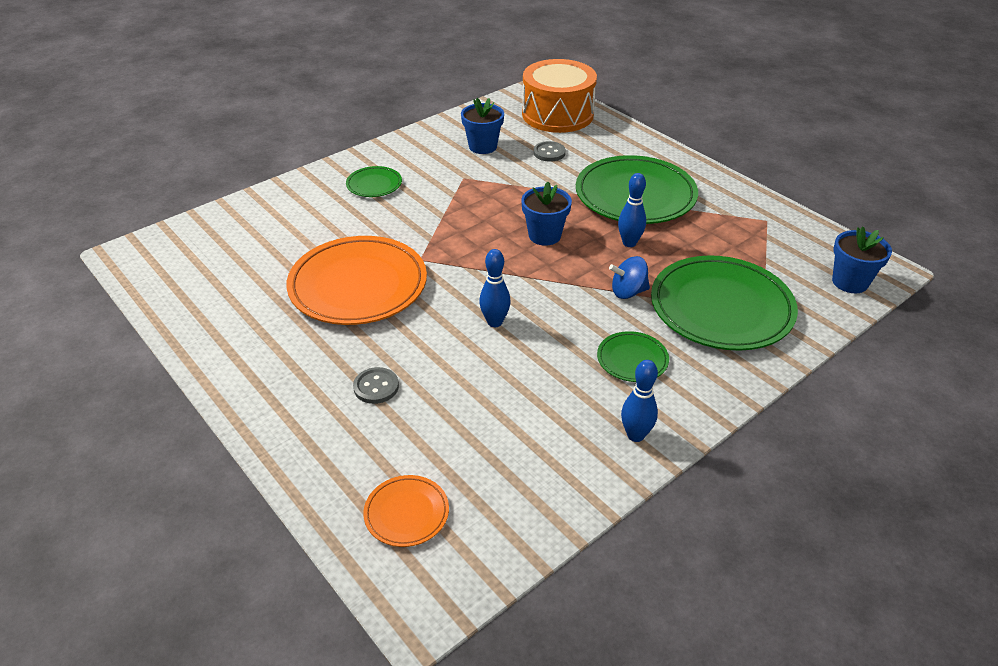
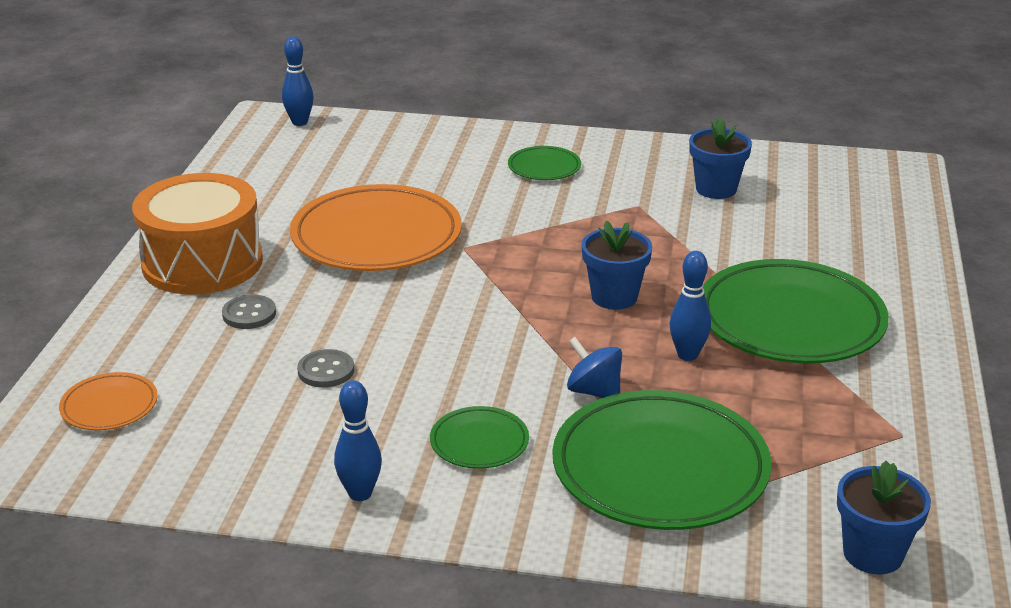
camera: 50 degrees right, 10 degrees down
(495, 322) = (425, 333): blue bowling pin -> blue bowling pin (299, 122)
(549, 153) = (777, 231): grey button -> grey button (326, 371)
(557, 114) = (867, 201): orange drum -> orange drum (202, 262)

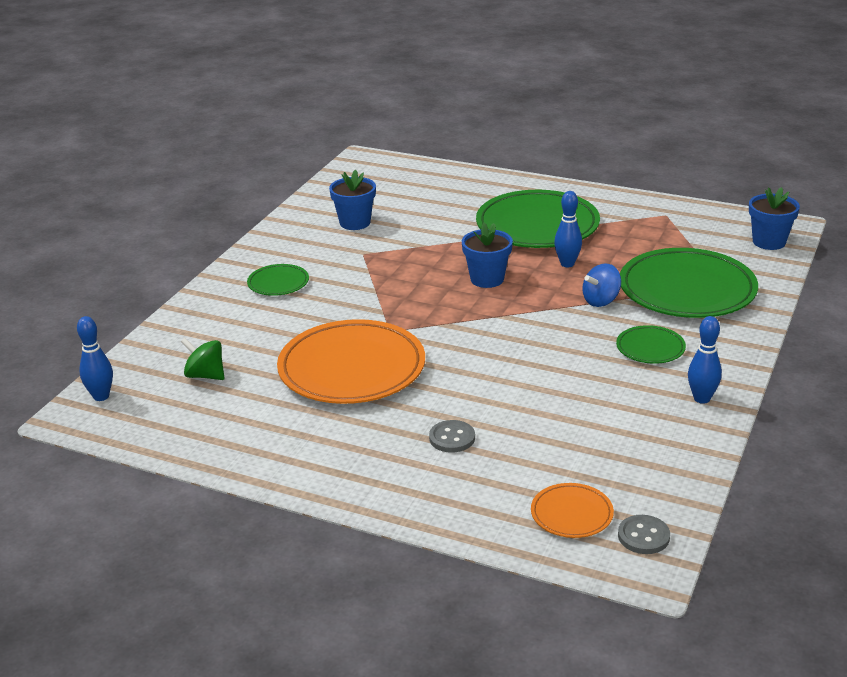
camera: 75 degrees left, 0 degrees up
(202, 262) = (353, 461): orange drum -> none
(326, 371) = (548, 404): grey button -> grey button (643, 536)
(345, 162) = (205, 375): none -> green spinning top

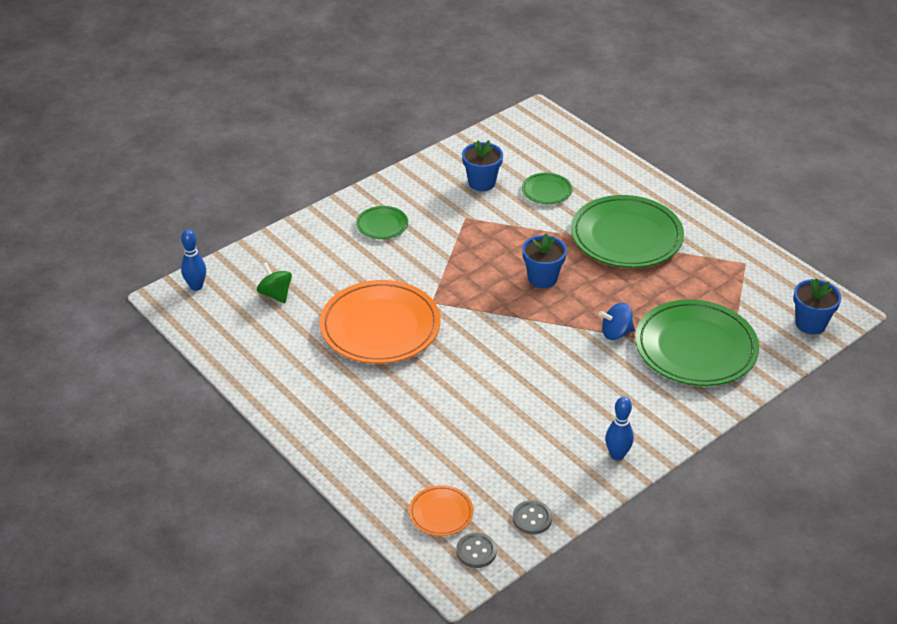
camera: 25 degrees right, 10 degrees up
(452, 438) = (406, 416): grey button -> grey button (532, 518)
(567, 264) = (619, 286): blue bowling pin -> none
(650, 348) = (617, 393): green plate -> green plate (546, 191)

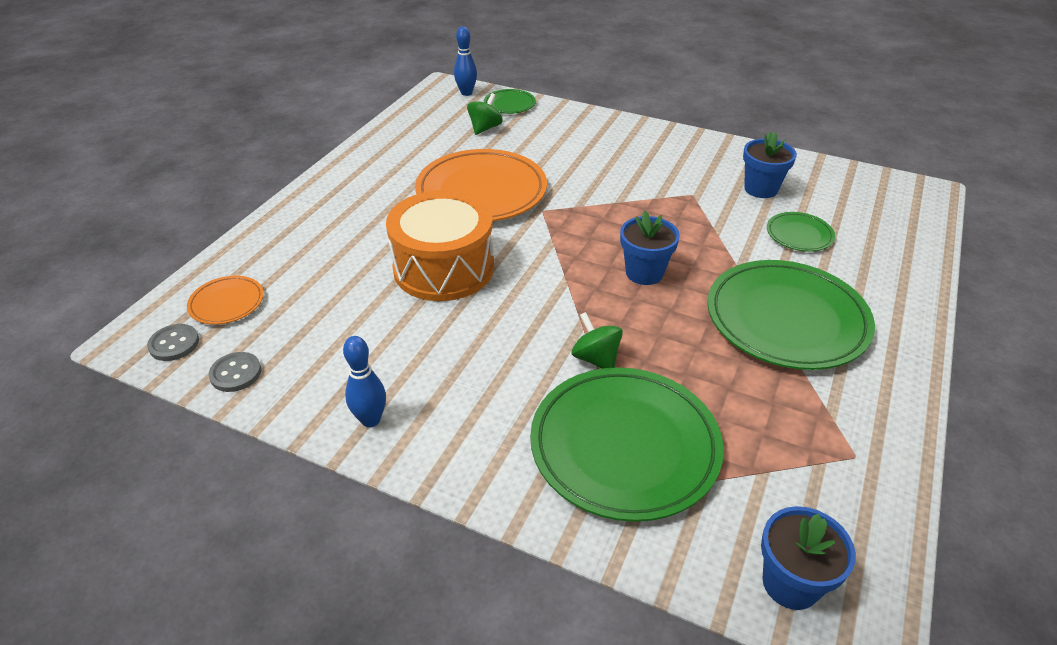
camera: 65 degrees right, 0 degrees up
(382, 225) = (630, 152): green plate -> green plate (509, 104)
(473, 377) = (444, 268): none -> orange drum
(616, 333) = (596, 358): blue spinning top -> green spinning top

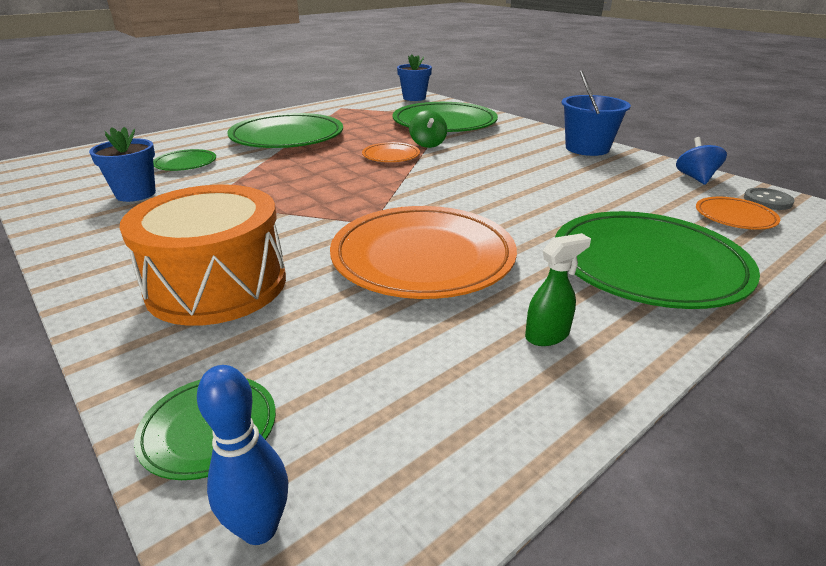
camera: 155 degrees left, 10 degrees down
(236, 373) = (695, 178): grey button -> blue spinning top
(323, 224) = (647, 265): none -> green plate
(370, 420) = (587, 148): blue bowling pin -> blue bucket
(387, 164) = (547, 335): none -> green spray bottle
(444, 268) = (509, 201): orange drum -> orange drum (217, 284)
(485, 128) = (326, 369): green spinning top -> none
(616, 314) = (391, 156): none -> orange plate
(644, 273) = (340, 168): blue flower pot -> none

